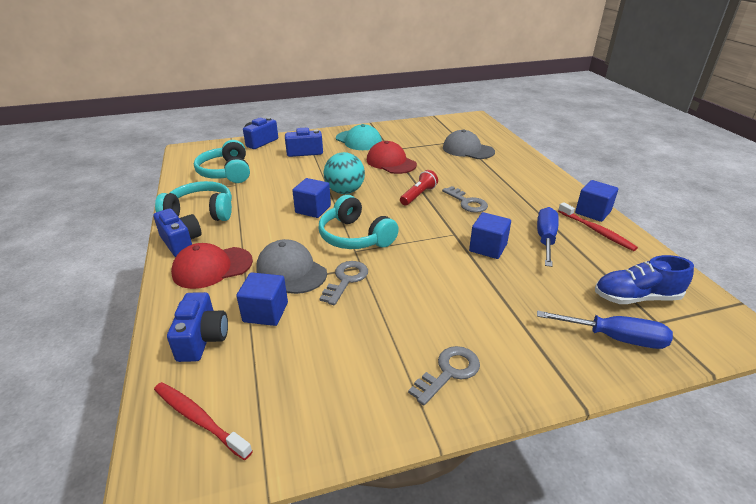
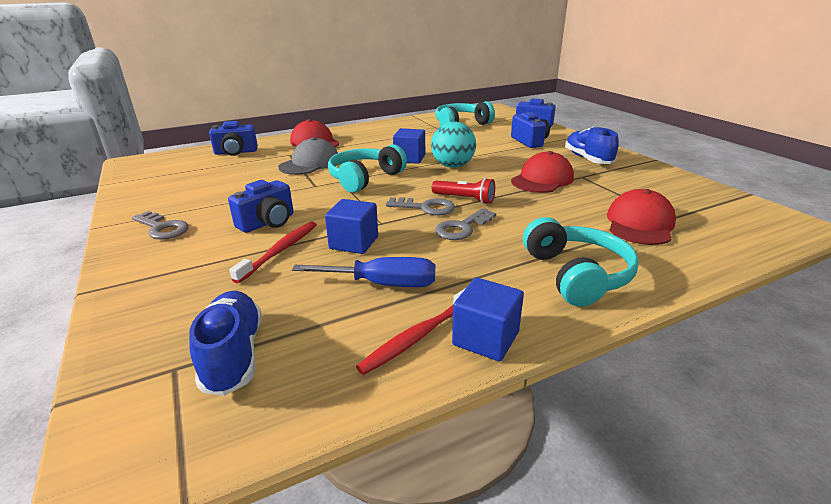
camera: 80 degrees right, 5 degrees down
(181, 242) = (346, 130): blue camera -> blue camera (268, 222)
(199, 419) = (166, 162): red toothbrush -> red toothbrush (280, 251)
(201, 212) = (390, 128): turquoise headphones -> turquoise headphones (576, 274)
(265, 312) = (259, 163): blue cube -> none
(346, 280) = (295, 182): grey key -> grey key (425, 207)
(358, 140) = (588, 159): turquoise cap -> blue shoe
(468, 150) = (640, 224): grey cap -> red cap
(615, 338) = (161, 324): blue screwdriver -> none

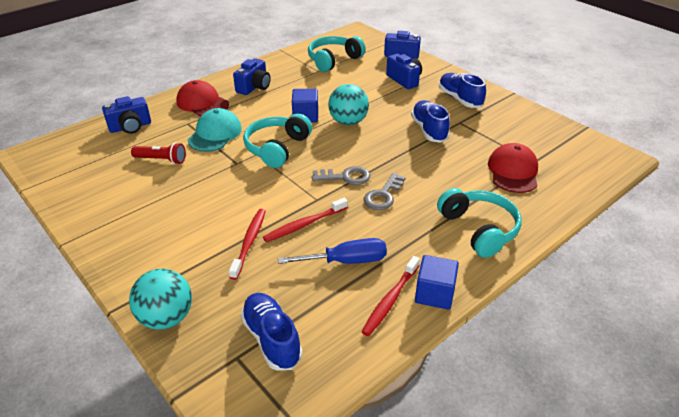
camera: 15 degrees left, 10 degrees up
(130, 309) = (166, 317): none -> turquoise ball
(162, 228) = (129, 234): grey key -> none
(268, 222) = (220, 213): blue camera -> blue camera (254, 87)
(310, 163) = (215, 134): grey cap -> turquoise cap
(354, 243) = (305, 224): blue cube -> red toothbrush
(464, 199) = (373, 162): red flashlight -> red flashlight (161, 160)
(542, 179) = (429, 130): red cap -> blue shoe

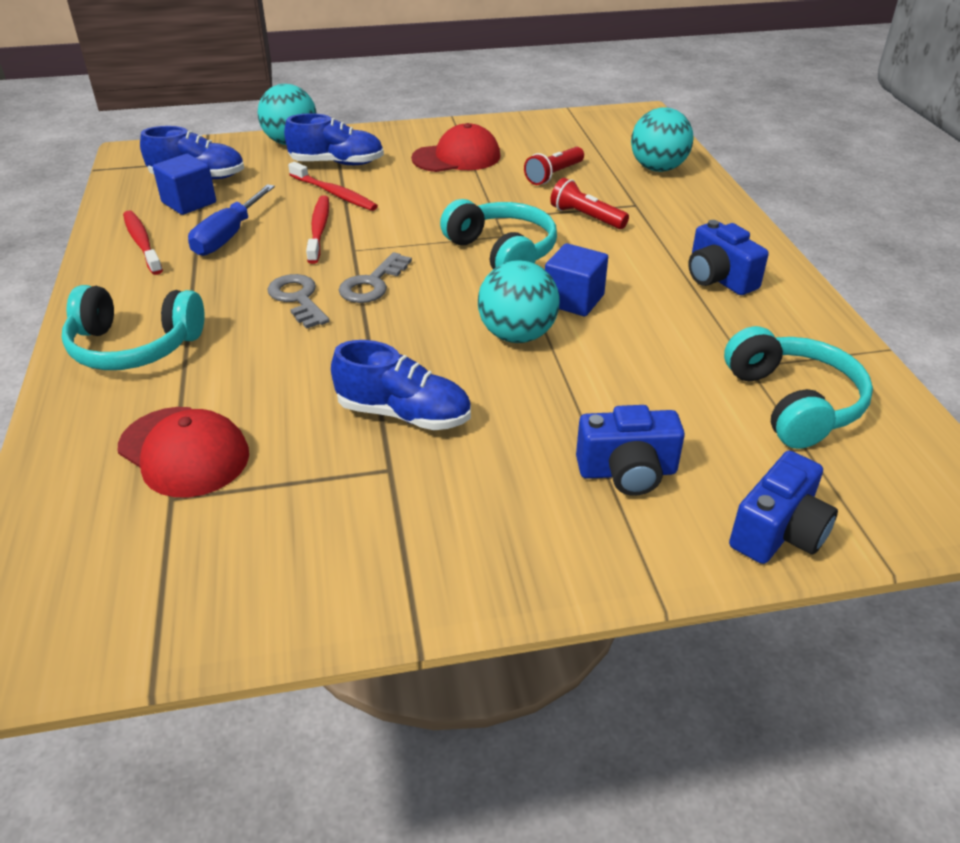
camera: 120 degrees right, 0 degrees up
(130, 127) = (658, 168): blue camera -> turquoise ball
(202, 103) = (691, 225): red cap -> red cap (456, 157)
(215, 134) = (586, 217): turquoise cap -> red flashlight
(434, 294) = (106, 270): blue cube -> blue cube (189, 202)
(459, 99) = (474, 519): blue shoe -> blue shoe (337, 163)

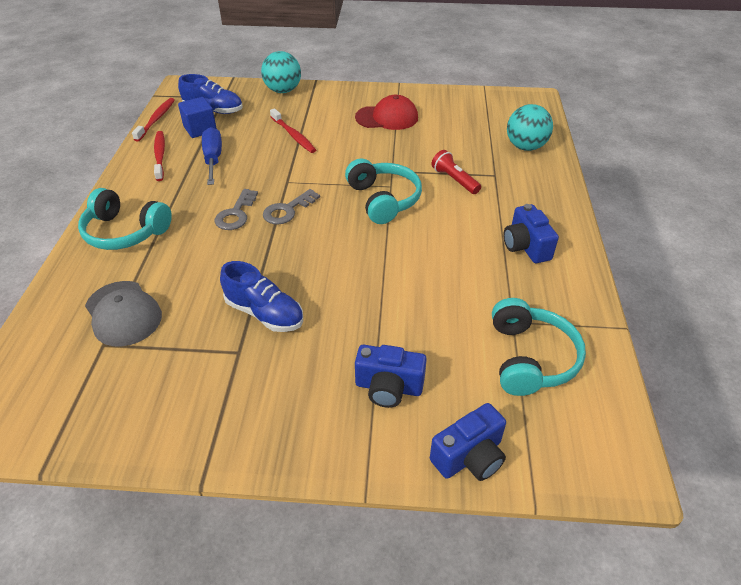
camera: 15 degrees right, 5 degrees up
(184, 452) = (123, 313): red cap -> grey cap
(228, 236) = (213, 159): blue screwdriver -> blue screwdriver turned 135 degrees clockwise
(298, 299) = (236, 214): grey key -> grey key turned 150 degrees counterclockwise
(319, 229) = (271, 162): red toothbrush -> red toothbrush (156, 120)
(337, 163) = (305, 111): blue shoe -> none
(517, 335) = (364, 267): turquoise ball -> none
(554, 175) = (448, 142): red flashlight -> none
(573, 300) = (414, 246): blue cube -> none

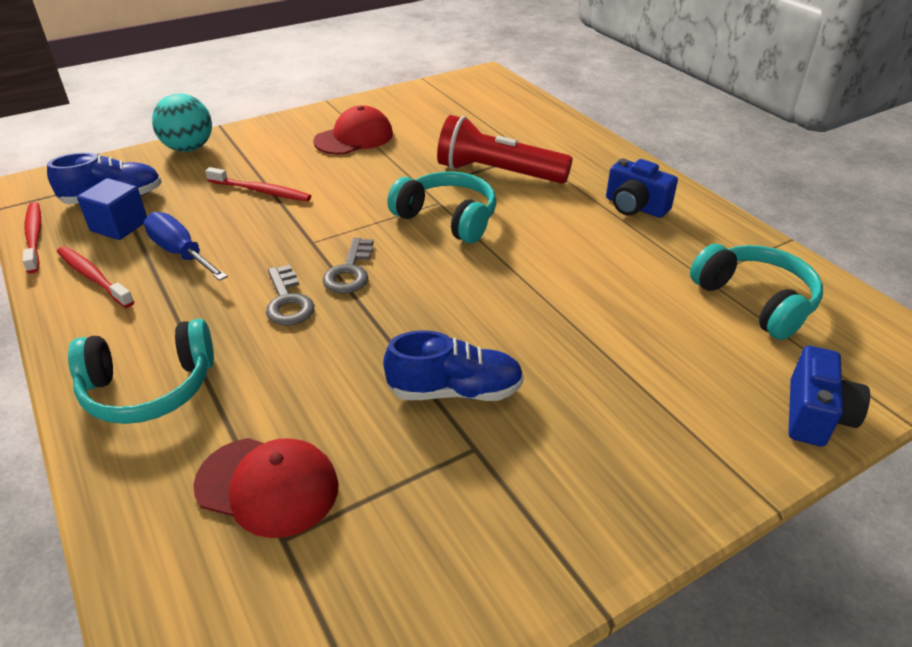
camera: 35 degrees left, 5 degrees down
(123, 313) = (267, 486): grey cap -> red cap
(388, 387) = (672, 394): blue camera -> none
(454, 180) = (498, 173): red flashlight -> red flashlight, size x1.84
(525, 147) = (529, 120): turquoise ball -> none

